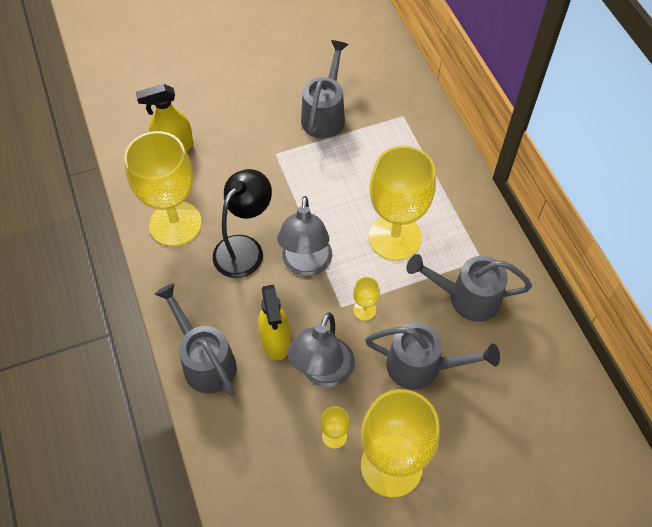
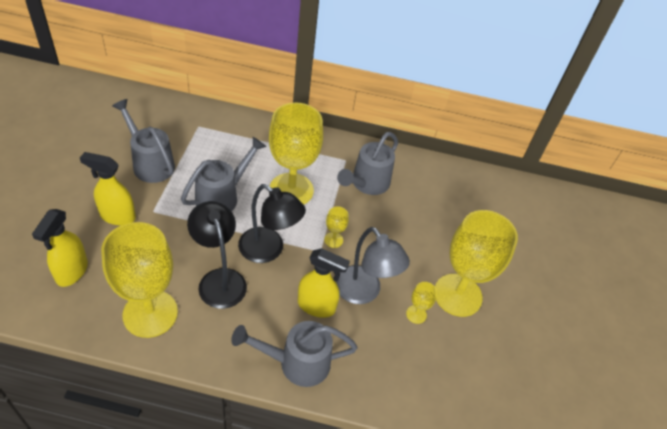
camera: 65 degrees left, 10 degrees down
(249, 135) = (117, 216): none -> yellow spray bottle
(306, 265) = (268, 250): grey lamp -> black lamp
(422, 366) = (398, 236): grey watering can -> grey watering can (222, 196)

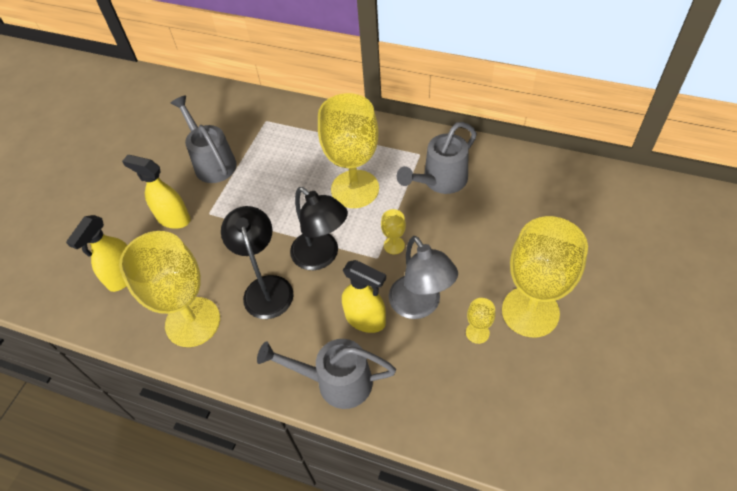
camera: 20 degrees right, 5 degrees up
(222, 196) = (280, 197): grey watering can -> none

